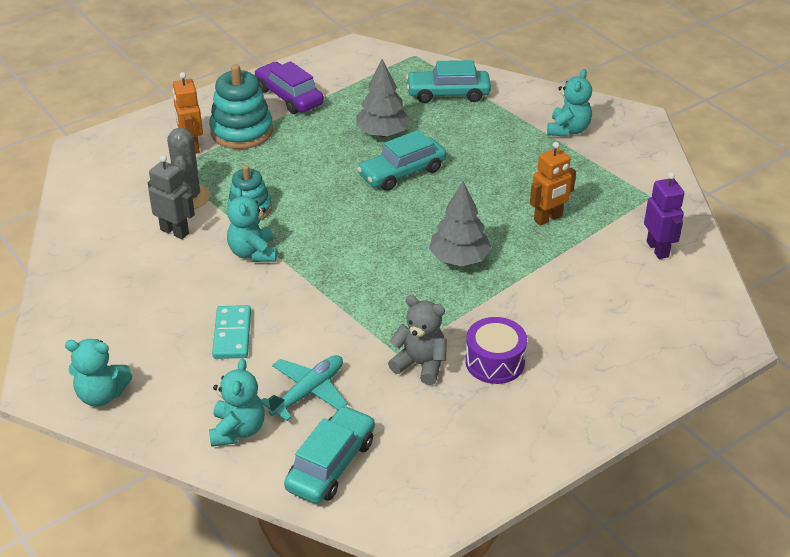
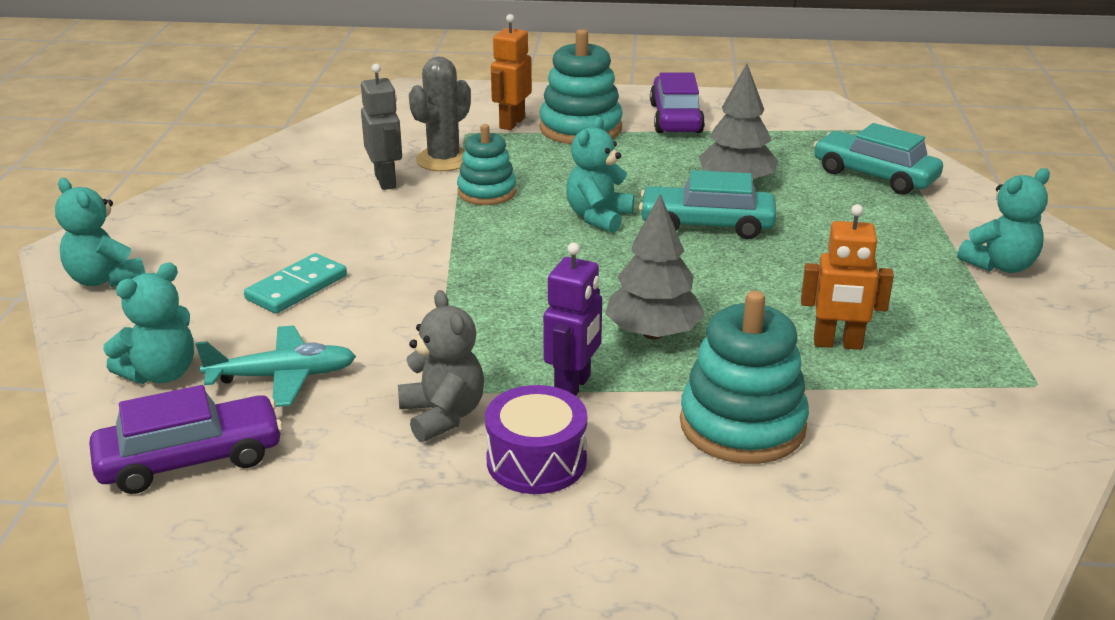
camera: 40 degrees right, 10 degrees down
(253, 253) = (431, 229): turquoise teddy bear -> turquoise teddy bear (598, 217)
(331, 464) = (190, 459): turquoise car -> purple car
(558, 289) = (742, 425): none -> turquoise stacking toy
(658, 249) = (966, 450): purple robot -> purple robot (573, 387)

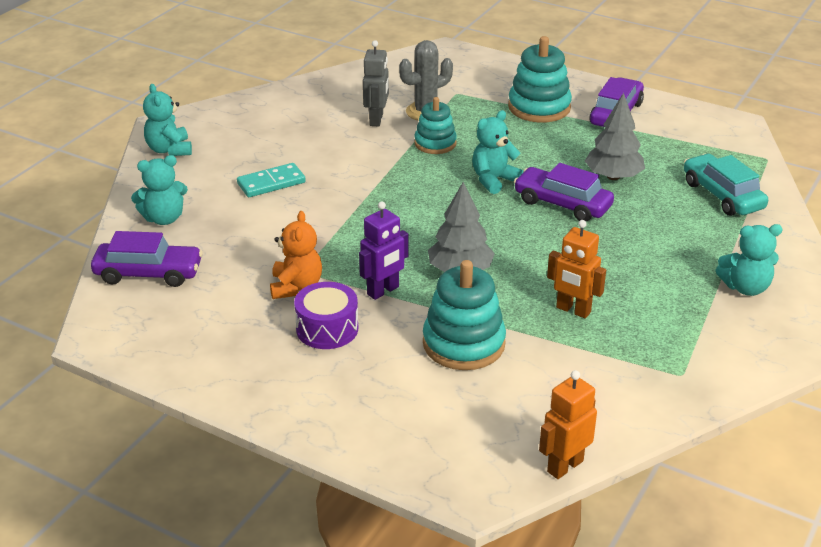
camera: 25 degrees right, 5 degrees up
(283, 377) = (226, 238): turquoise plane -> none
(443, 415) = (296, 287): grey teddy bear -> orange teddy bear
(511, 123) = (494, 92): orange robot -> orange robot (564, 466)
(706, 225) = (562, 204): turquoise car -> purple car

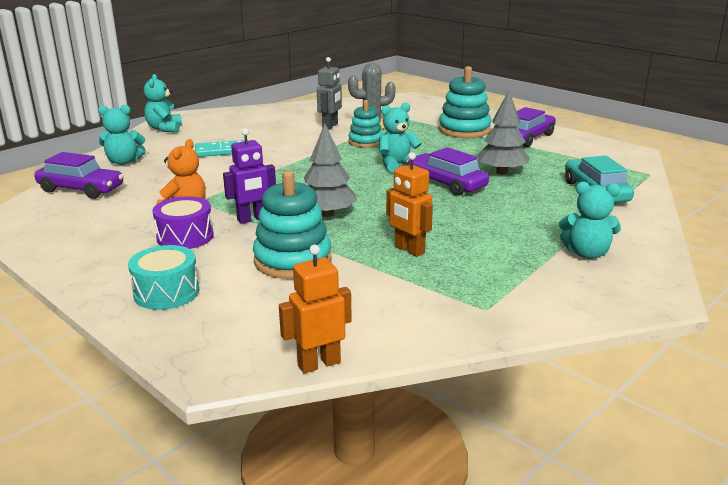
camera: 15 degrees right, 10 degrees down
(363, 408) = (166, 292): none -> turquoise drum

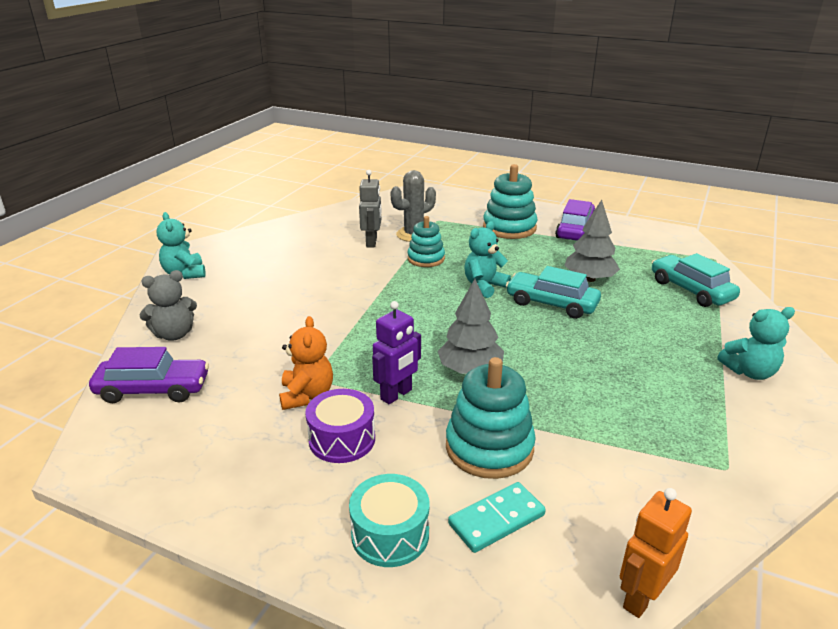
camera: 20 degrees left, 5 degrees up
(124, 162) = (174, 334): turquoise teddy bear -> grey teddy bear
(221, 151) = (279, 298): turquoise domino -> turquoise domino (496, 520)
(409, 250) = (592, 404): orange robot -> none
(446, 183) = (551, 304): purple car -> turquoise car

